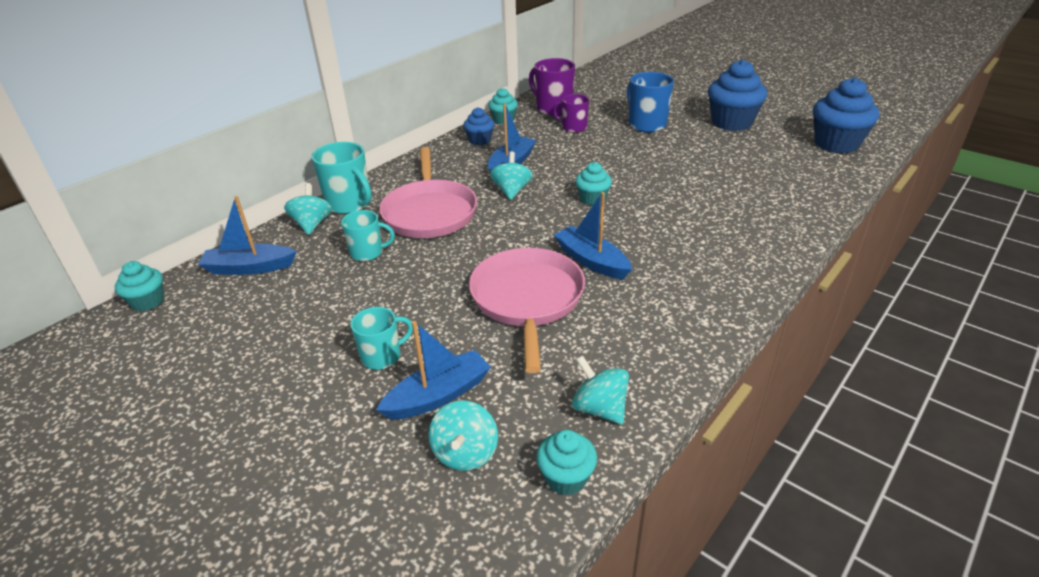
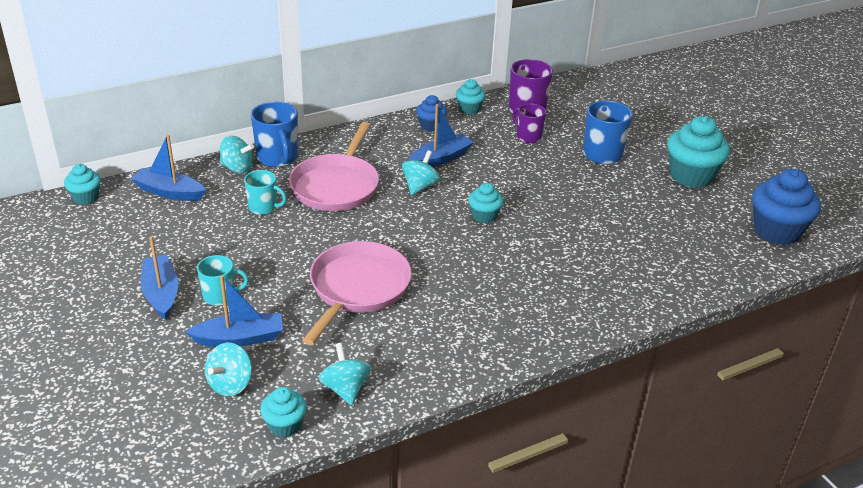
camera: 20 degrees right, 0 degrees up
(312, 224) = (237, 168): turquoise spinning top -> turquoise spinning top turned 90 degrees clockwise
(350, 204) = (278, 158): turquoise mug -> blue mug
(591, 261) = (435, 273): blue boat -> blue boat (161, 293)
(731, 122) = (691, 176): blue cupcake -> turquoise cupcake

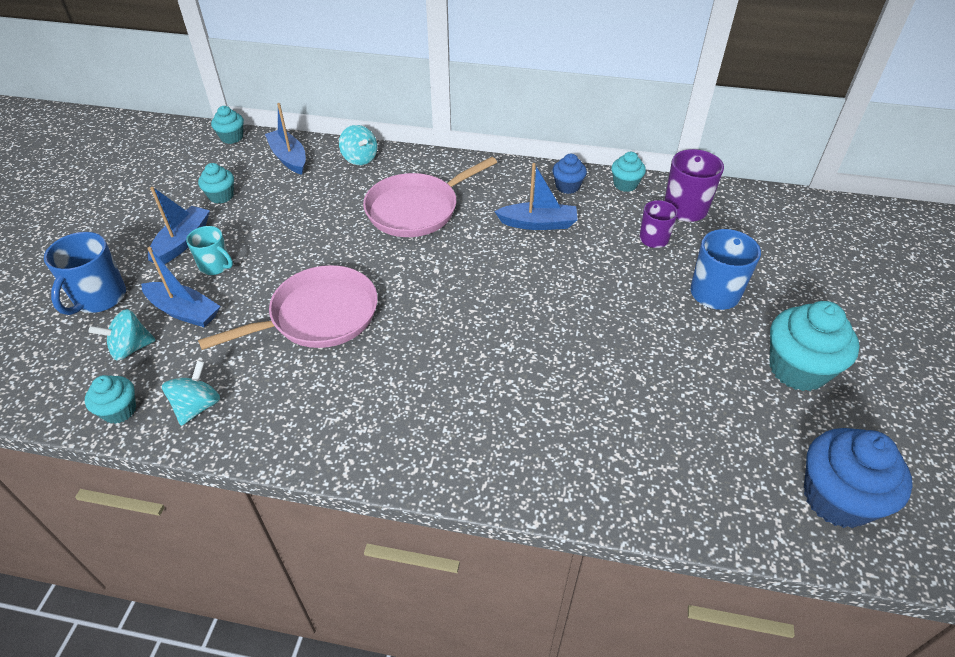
camera: 40 degrees right, 10 degrees up
(263, 207) = (337, 203): turquoise mug -> none
(278, 158) = (400, 163): blue mug -> blue mug (99, 298)
(420, 186) = (486, 243): turquoise spinning top -> none
(484, 216) = (510, 302): turquoise cupcake -> turquoise cupcake (221, 196)

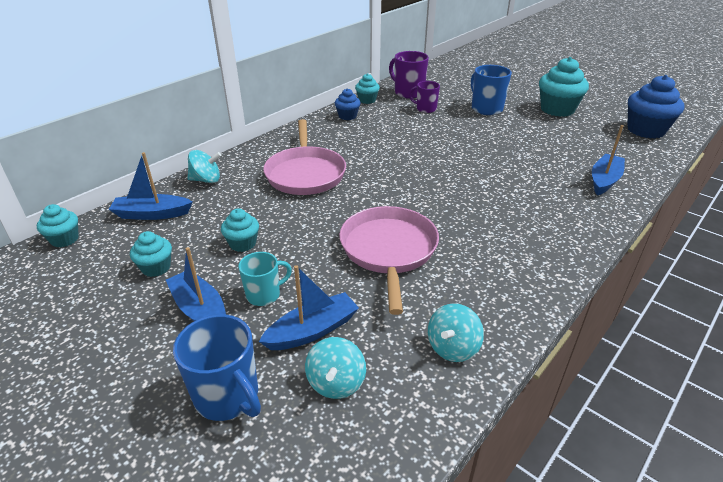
camera: 60 degrees left, 10 degrees down
(119, 410) = (424, 408): turquoise cupcake -> turquoise cupcake (243, 244)
(197, 406) = (452, 348): turquoise spinning top -> turquoise spinning top turned 105 degrees counterclockwise
(538, 223) = (374, 136): blue boat -> blue boat (604, 180)

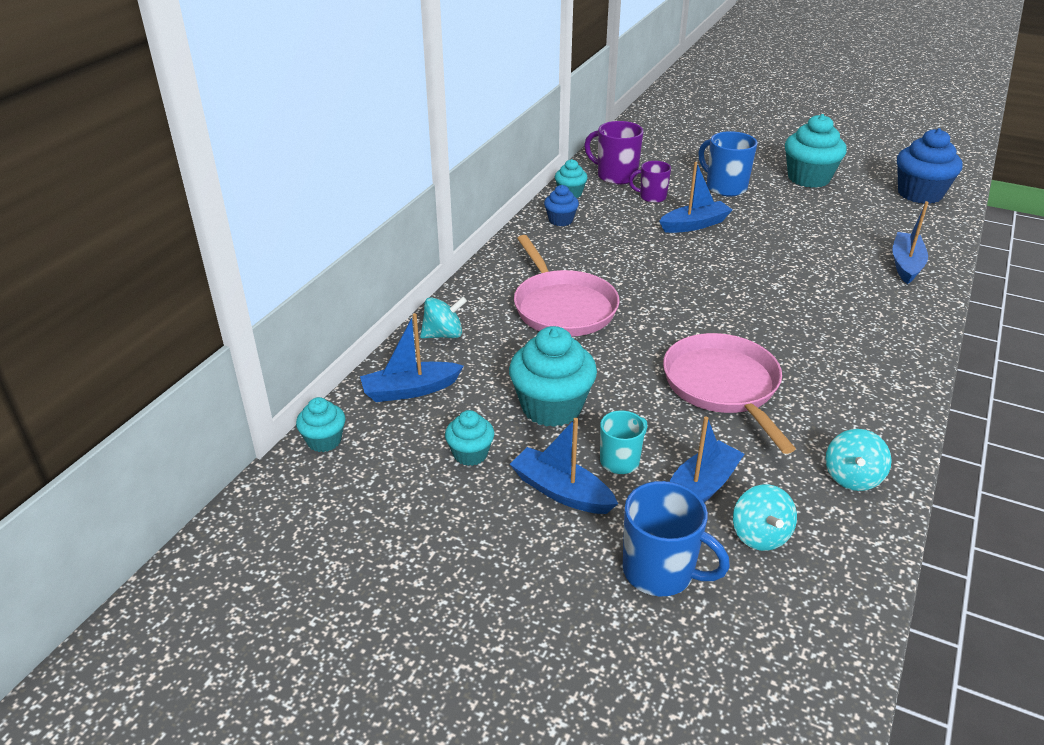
camera: 15 degrees left, 0 degrees up
(243, 244) = (551, 407): turquoise cupcake -> turquoise cupcake, size x1.86
(445, 130) = (694, 225): none -> blue boat

